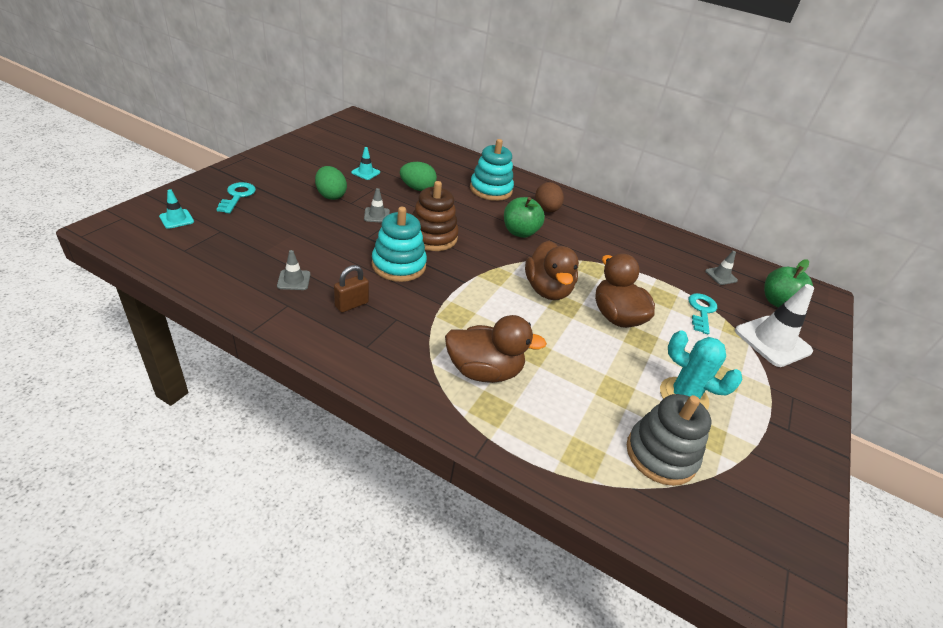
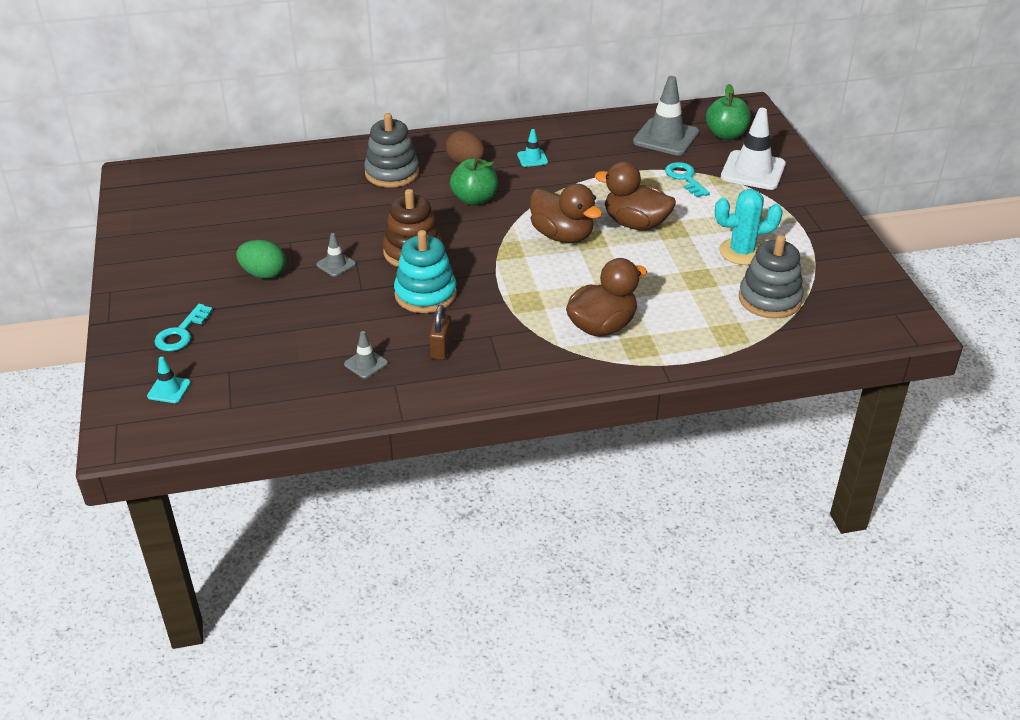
camera: 35 degrees left, 0 degrees up
(237, 196) = (181, 333): turquoise key -> turquoise key turned 120 degrees counterclockwise
(365, 172) = (254, 230): turquoise traffic cone -> turquoise traffic cone (532, 158)
(417, 188) = (327, 215): green egg -> none
(491, 190) = (392, 173): turquoise stacking toy -> grey stacking toy
(721, 276) = (666, 137): grey traffic cone -> grey traffic cone, size x2.07

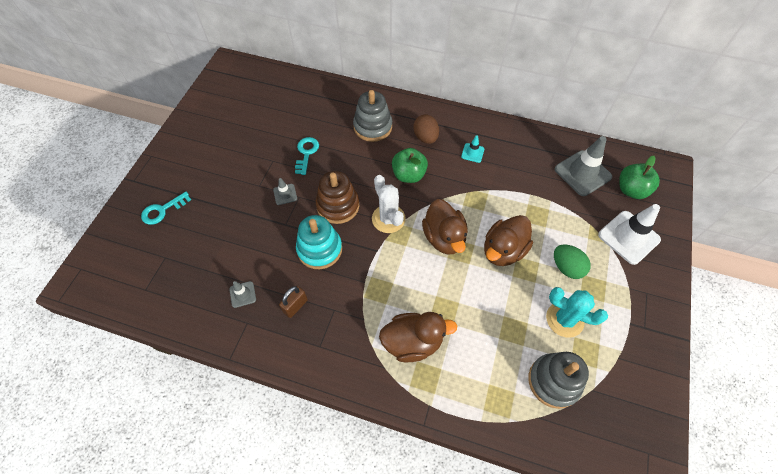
camera: 30 degrees right, 20 degrees up
(169, 389) = (124, 255): turquoise traffic cone -> none
(264, 274) = (239, 182): green egg -> green egg (566, 267)
(484, 242) = (388, 219): none -> white cactus
(635, 224) = (503, 251): brown duck -> brown duck turned 105 degrees counterclockwise
(685, 178) = (570, 221): turquoise key -> turquoise key (306, 153)

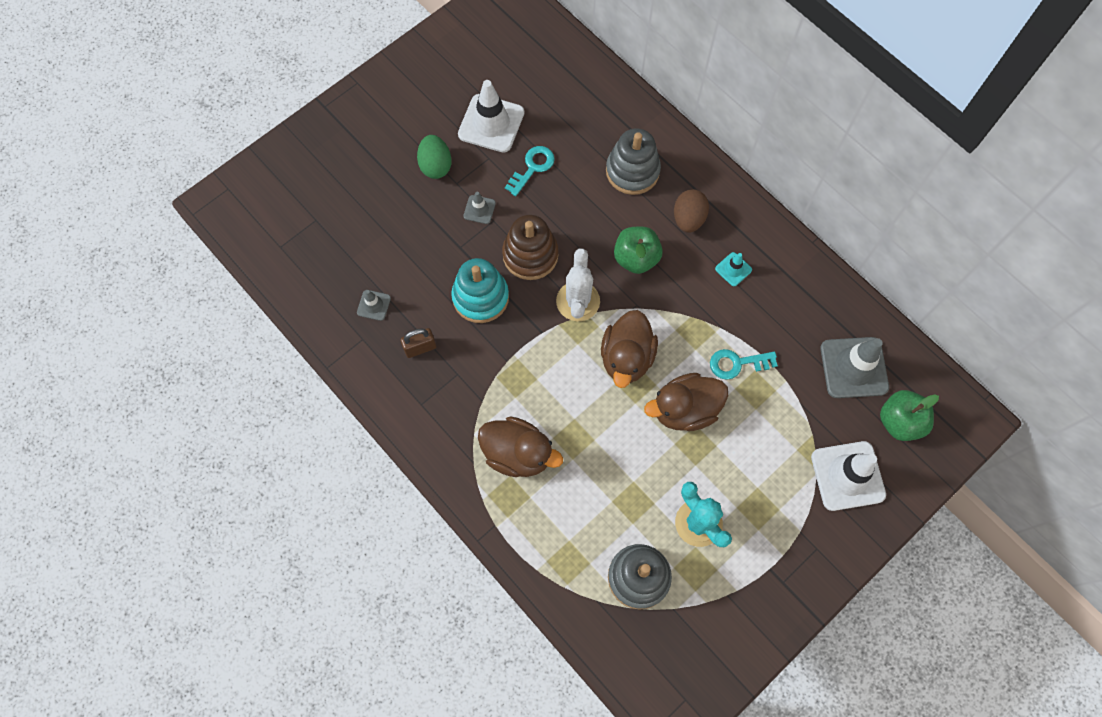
camera: 30 degrees right, 10 degrees up
(162, 210) = (338, 161): turquoise key -> turquoise key (737, 363)
(262, 140) = (491, 123): none -> white traffic cone
(566, 267) = (744, 469): green egg -> green egg (435, 166)

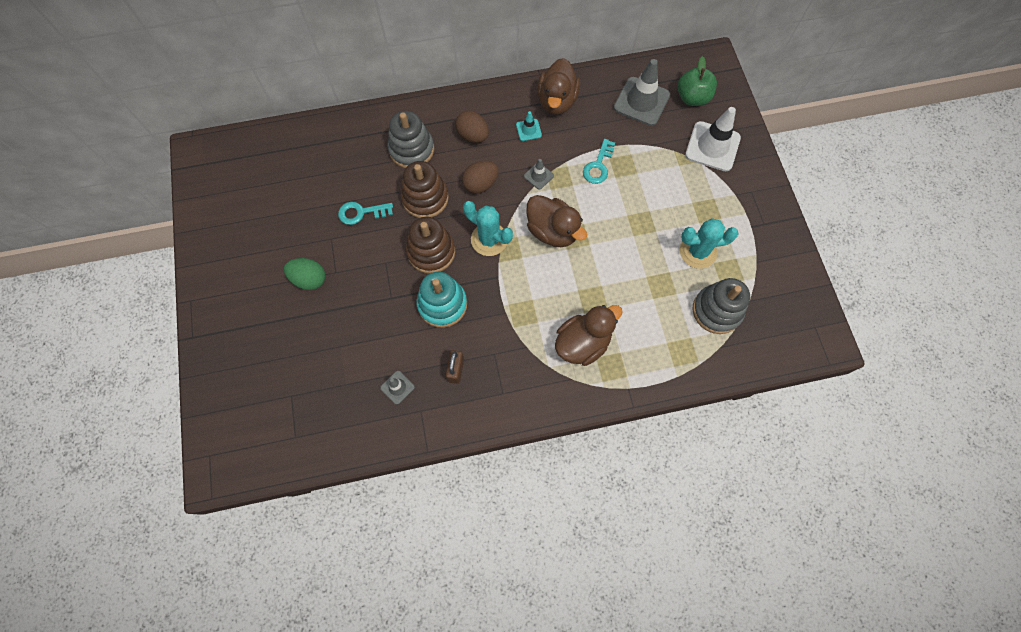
camera: 60 degrees left, 0 degrees up
(479, 209) = (369, 267): grey traffic cone -> grey traffic cone (538, 176)
(491, 123) = (303, 221): white traffic cone -> none
(532, 168) = (361, 213): turquoise key -> turquoise key turned 75 degrees counterclockwise
(578, 301) = (489, 239): white cactus -> turquoise cactus
(586, 215) = (425, 198): none -> brown stacking toy
(636, 258) = (481, 184): green apple -> brown egg
(684, 410) = (612, 216): brown duck -> brown duck (556, 101)

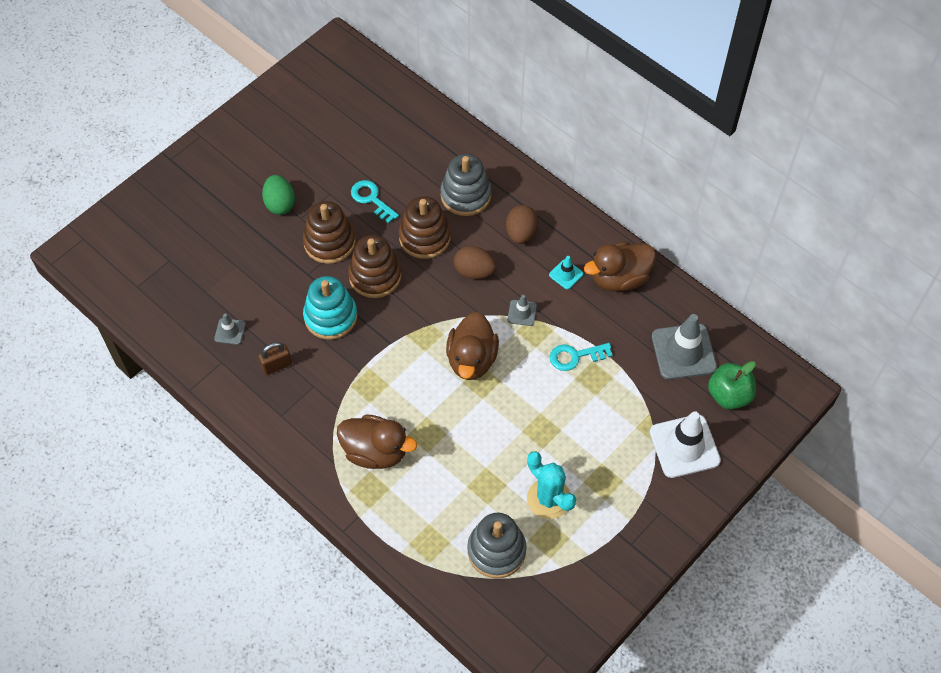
camera: 55 degrees right, 10 degrees down
(375, 265) = (329, 242): none -> brown stacking toy
(489, 239) = (422, 313): turquoise cactus -> none

